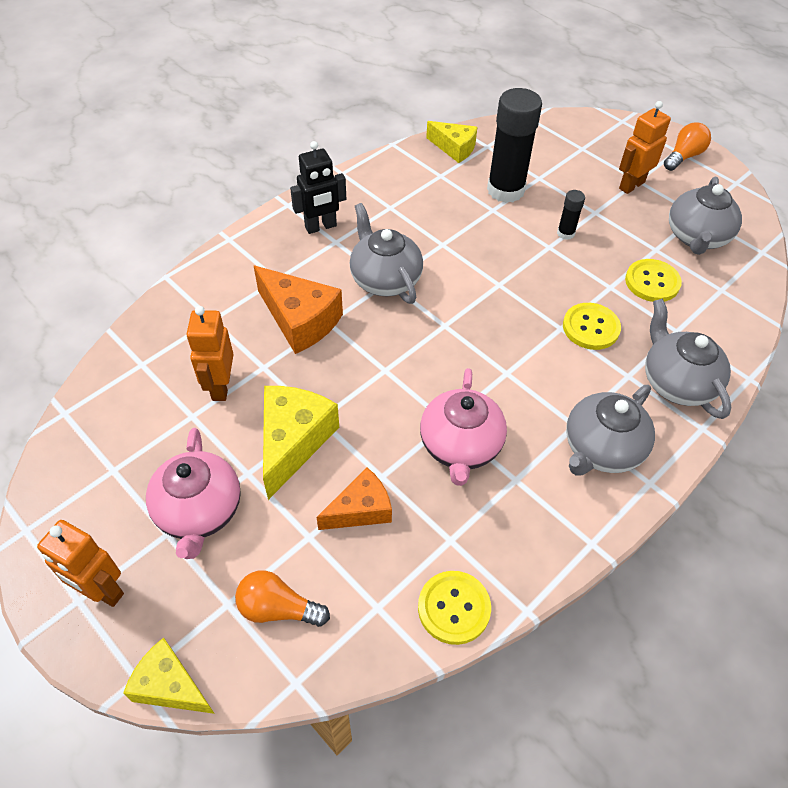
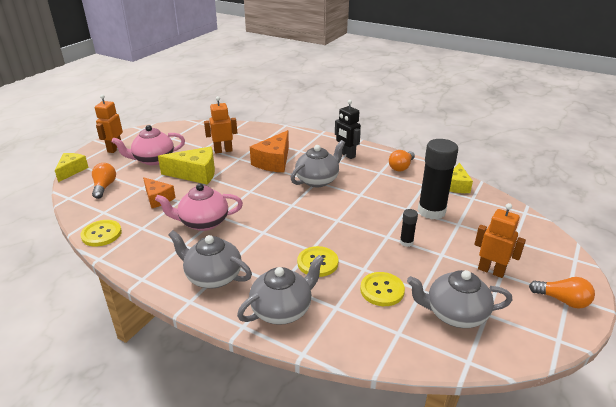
camera: 75 degrees right, 20 degrees down
(384, 181) = (401, 167): none -> orange light bulb

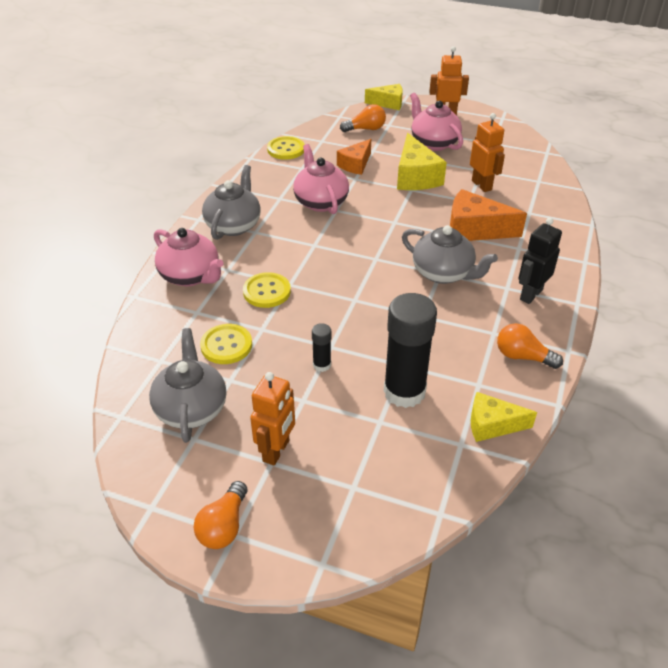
camera: 80 degrees right, 10 degrees up
(282, 309) = (191, 276): grey teapot -> pink teapot

